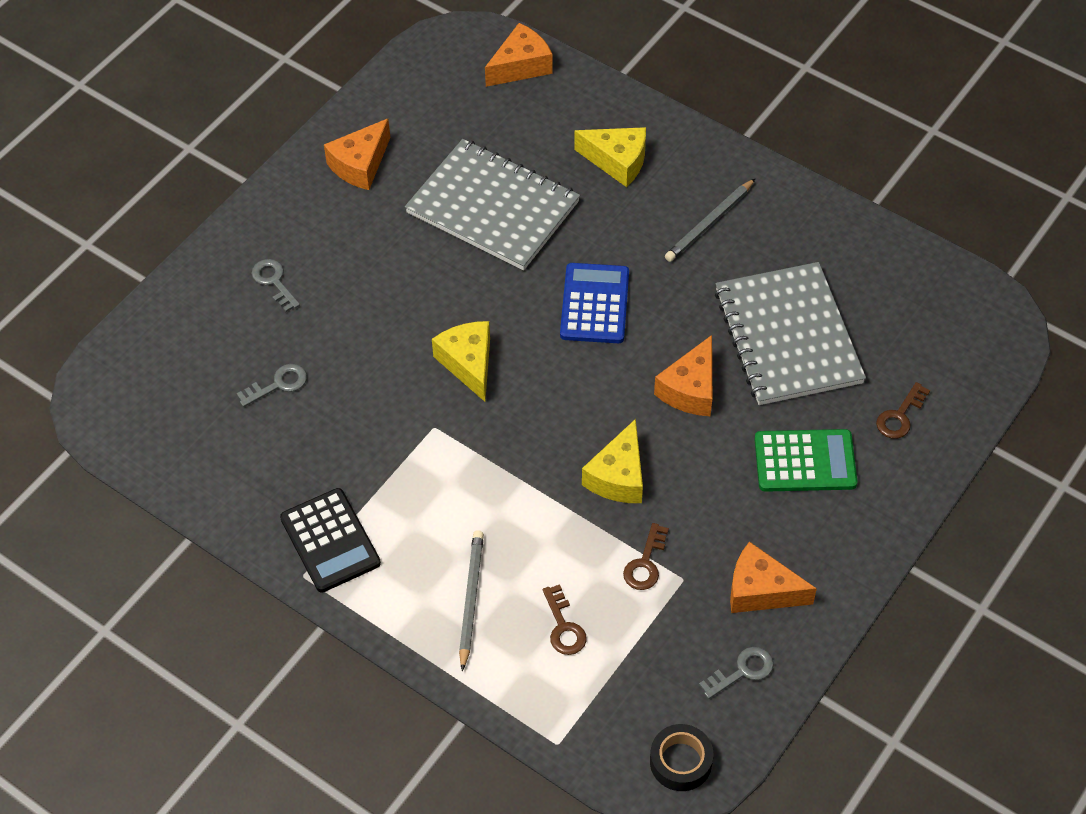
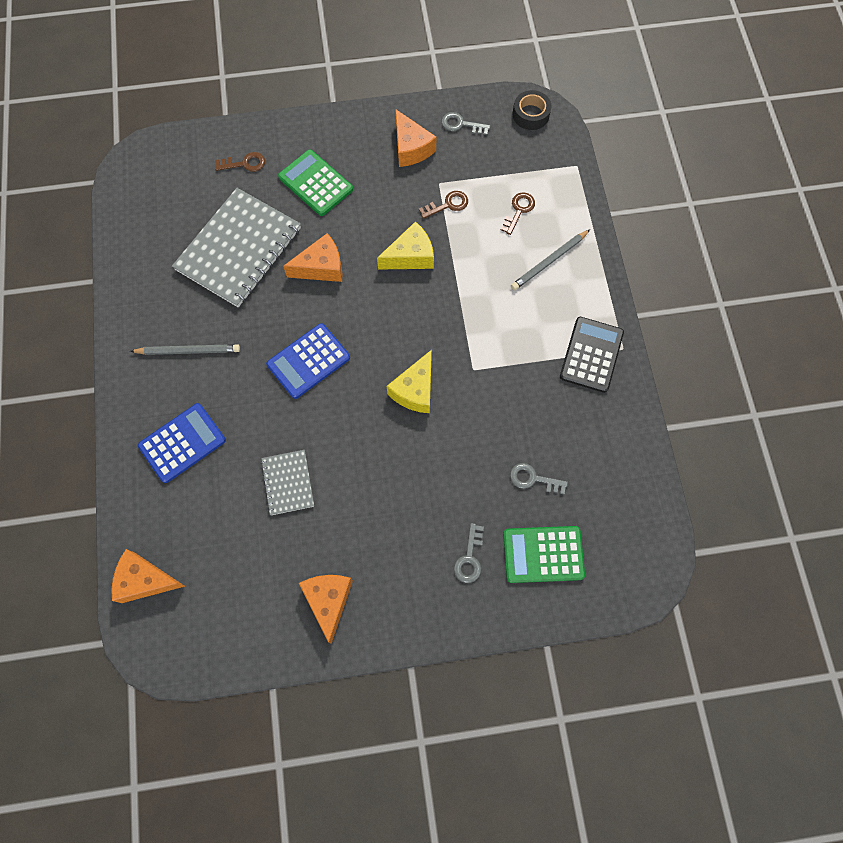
camera: 135 degrees left, 15 degrees up
(210, 336) = (543, 554): none -> green calculator
(360, 165) = (328, 601): orange cheese -> orange cheese turned 90 degrees counterclockwise
(493, 207) = (288, 483): grey notebook -> grey notebook, size x0.50
(617, 161) = (182, 443): yellow cheese -> blue calculator

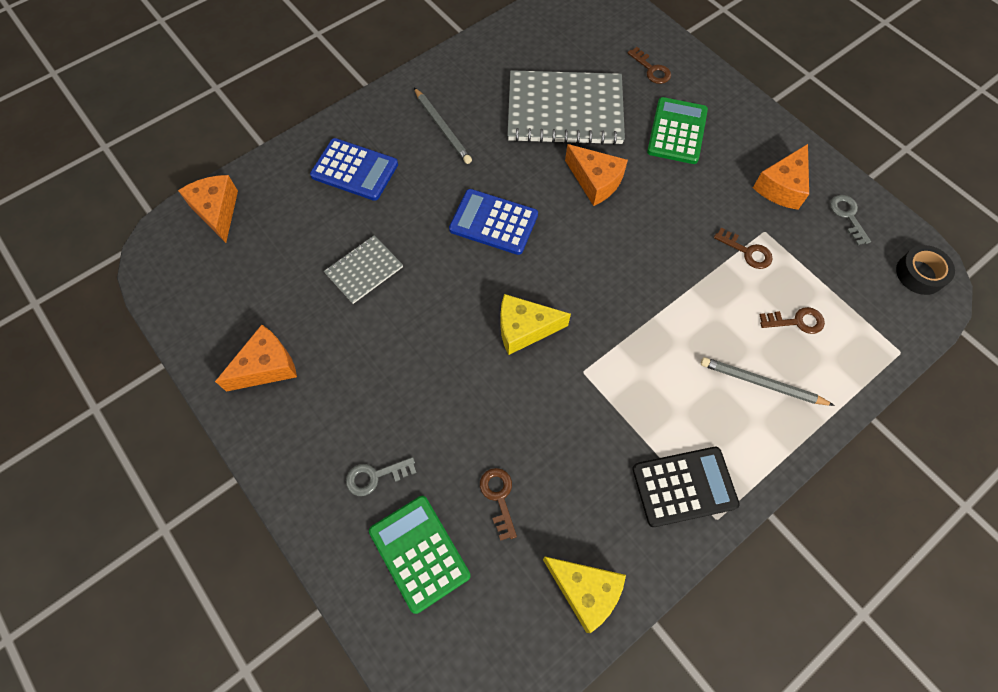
camera: 60 degrees right, 5 degrees down
(410, 256) = (664, 249): yellow cheese -> yellow cheese (585, 590)
(533, 479) = (499, 497): grey key -> brown key

